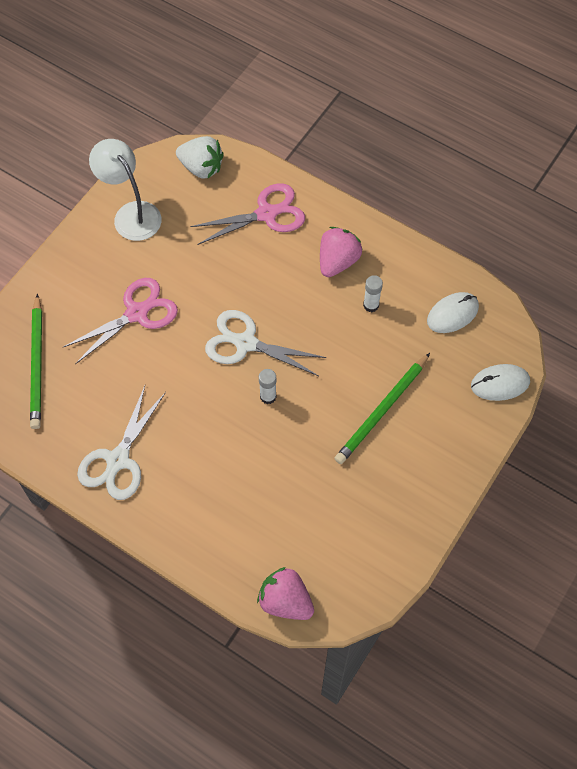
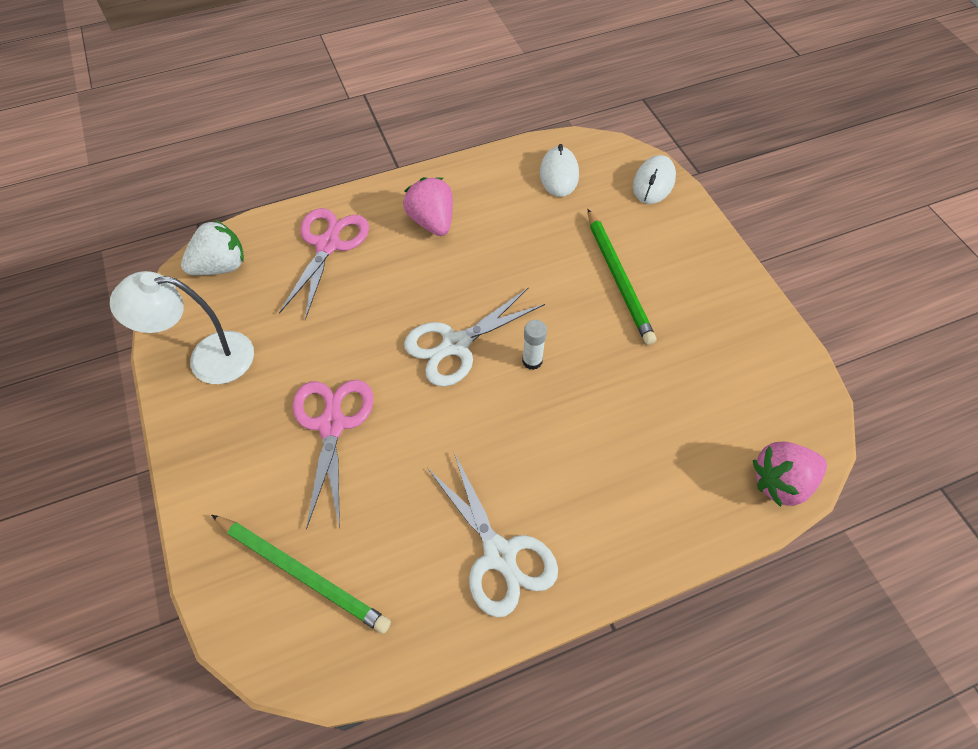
camera: 55 degrees left, 5 degrees down
(371, 305) = (500, 224): white glue stick -> none

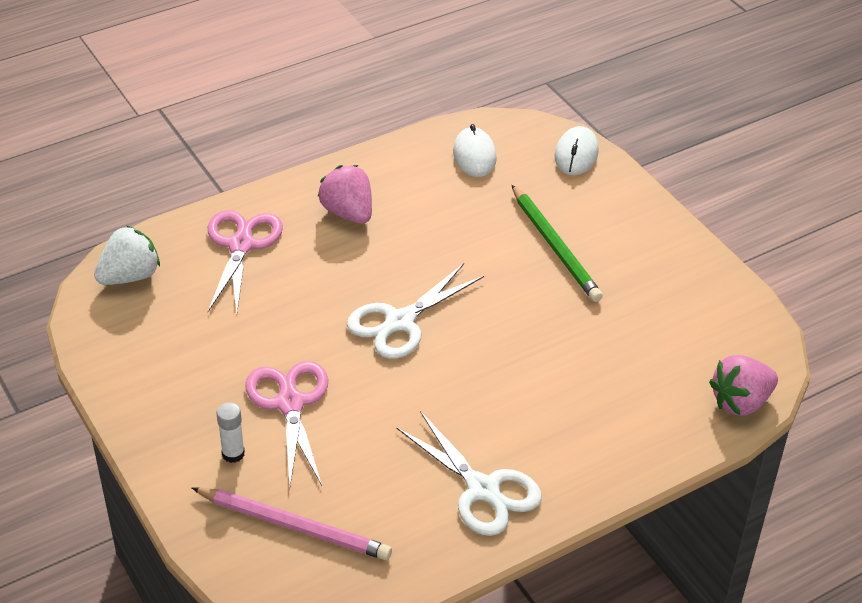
camera: 10 degrees left, 15 degrees down
(208, 358) = (142, 361): white lamp -> none
(302, 573) = (294, 526): green pencil -> pink pencil
(532, 361) = (481, 328): white glue stick -> white glue stick (233, 454)

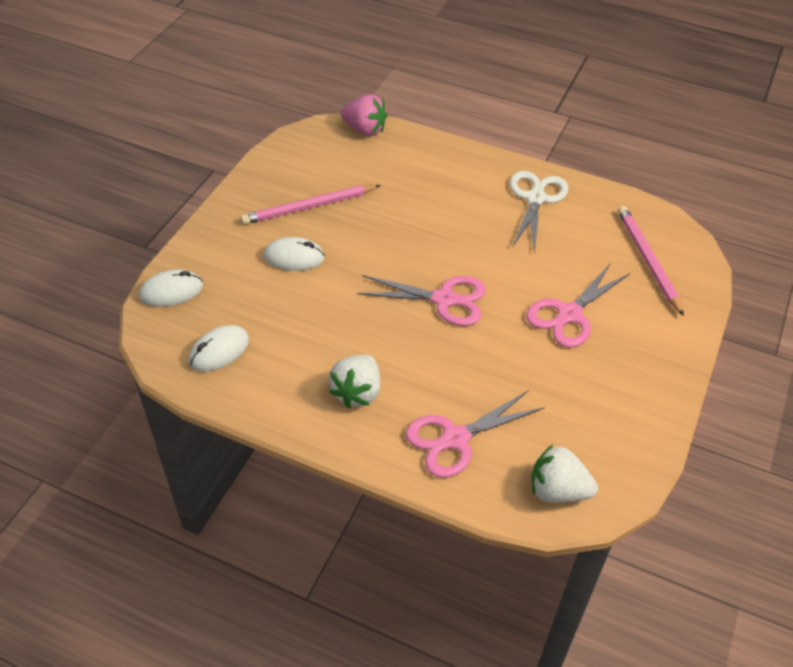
camera: 125 degrees left, 5 degrees up
(233, 454) = (635, 318): white glue stick -> none
(348, 213) = (357, 392): pink strawberry -> white strawberry
(400, 322) = (444, 299): white scissors -> pink scissors
(555, 246) = (294, 257): green pencil -> white mouse
(626, 290) = (309, 207): none -> pink pencil

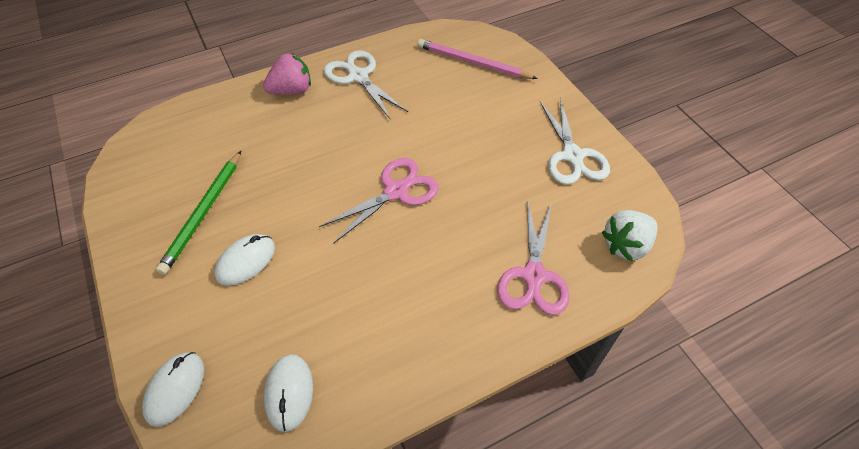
camera: 50 degrees left, 5 degrees up
(309, 207) = (203, 213): pink pencil -> green pencil
(357, 392) = (433, 312): white strawberry -> none
(365, 130) = (168, 121): pink strawberry -> pink strawberry (292, 90)
(569, 314) = (479, 132): pink scissors -> none
(619, 396) = (572, 156): none -> white scissors

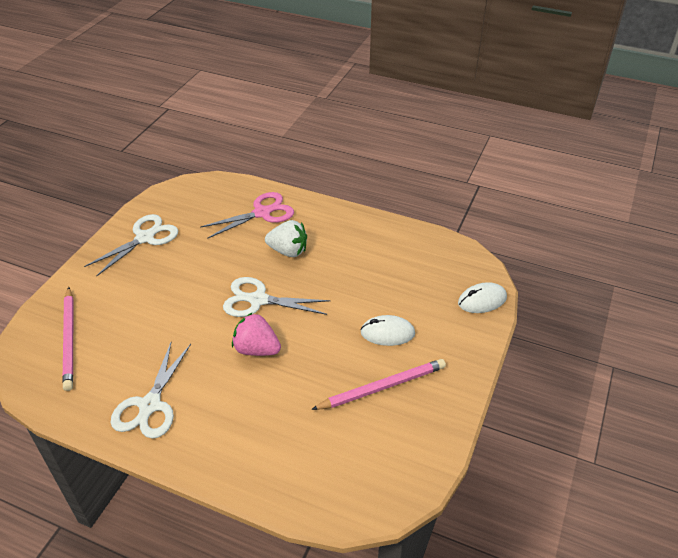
camera: 130 degrees left, 10 degrees down
(203, 213) = (382, 387): green pencil -> pink pencil
(289, 393) = (428, 258): white mouse -> none
(292, 90) = (209, 440): pink strawberry -> pink strawberry (256, 349)
(396, 191) = (258, 300): pink scissors -> white scissors
(626, 245) = (205, 191): white strawberry -> white strawberry (288, 251)

